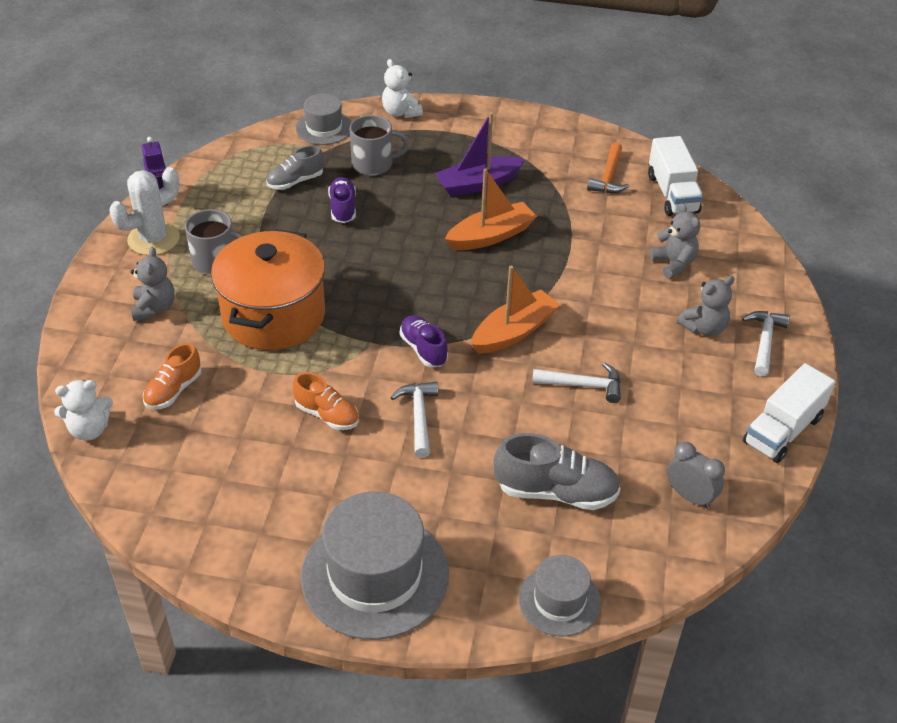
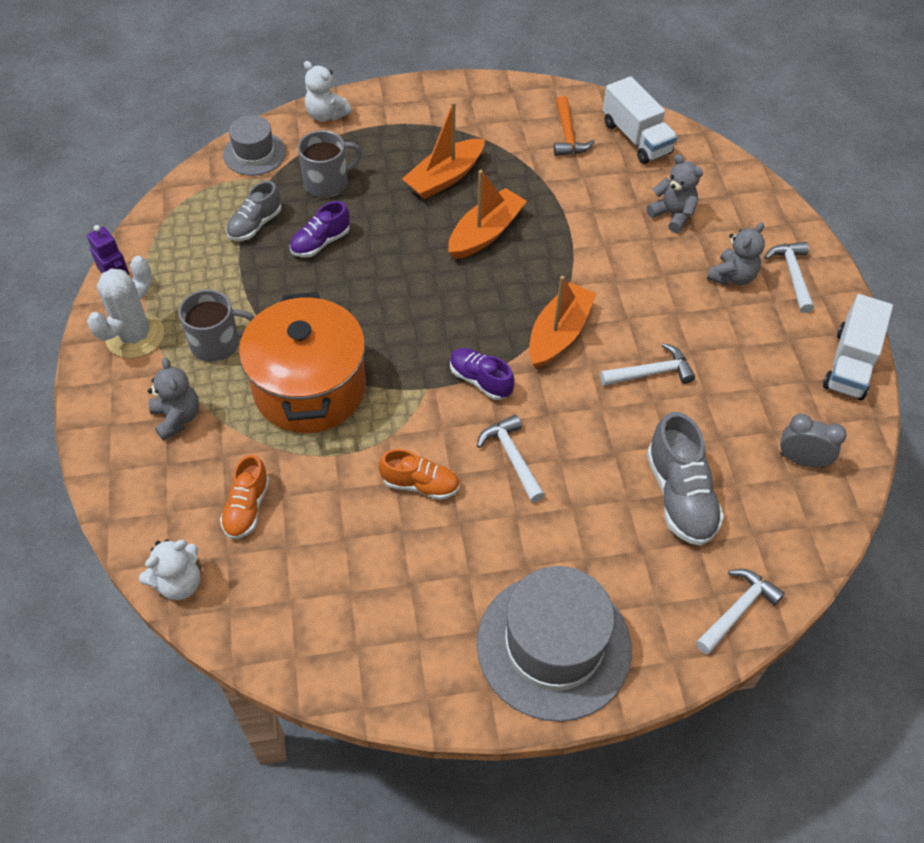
camera: 20 degrees left, 10 degrees up
(343, 208) = (320, 243): purple shoe -> purple shoe turned 105 degrees counterclockwise
(478, 184) = (445, 178): purple boat -> orange boat
(556, 492) = (680, 496): grey shoe -> grey shoe turned 90 degrees clockwise
(559, 600) = (737, 610): grey hat -> white hammer

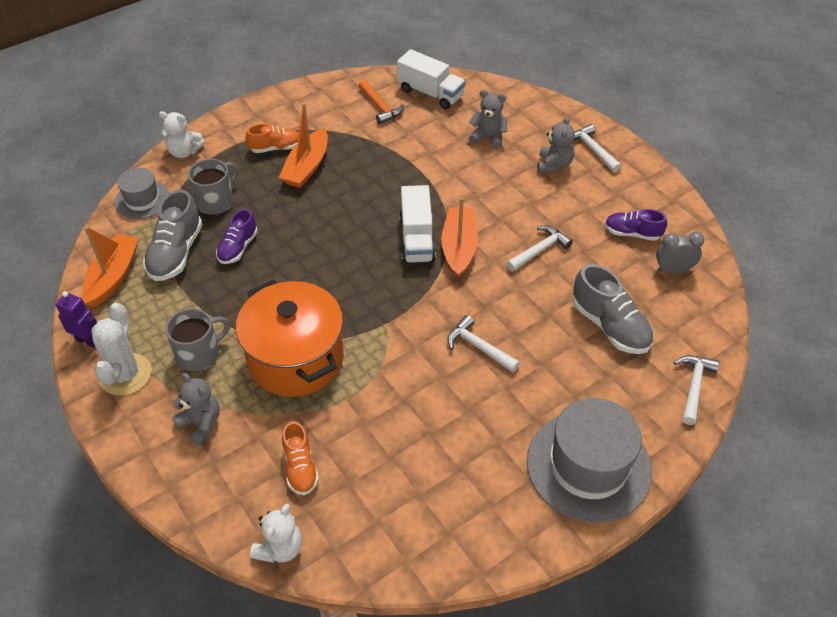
camera: 25 degrees left, 5 degrees down
(255, 225) = (176, 253): grey shoe -> grey shoe, size x1.57
(420, 484) = (424, 394): orange shoe -> orange shoe (276, 148)
(480, 380) = (422, 302): purple shoe -> purple shoe (632, 233)
(485, 233) = (362, 196): orange boat -> orange boat (113, 276)
(850, 364) = (665, 194): white truck -> white truck (417, 239)

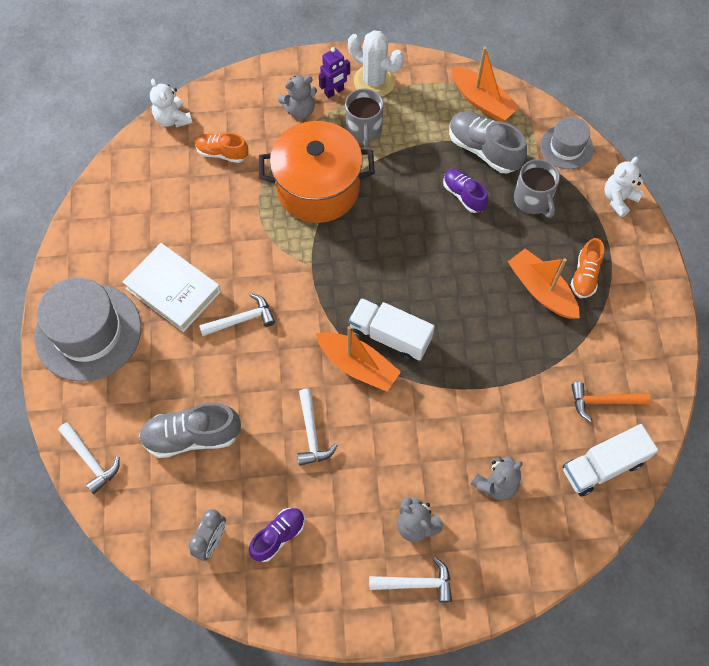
camera: 120 degrees right, 15 degrees up
(87, 340) = (422, 68): purple robot -> purple robot (334, 92)
(490, 419) = (173, 290): none -> white book

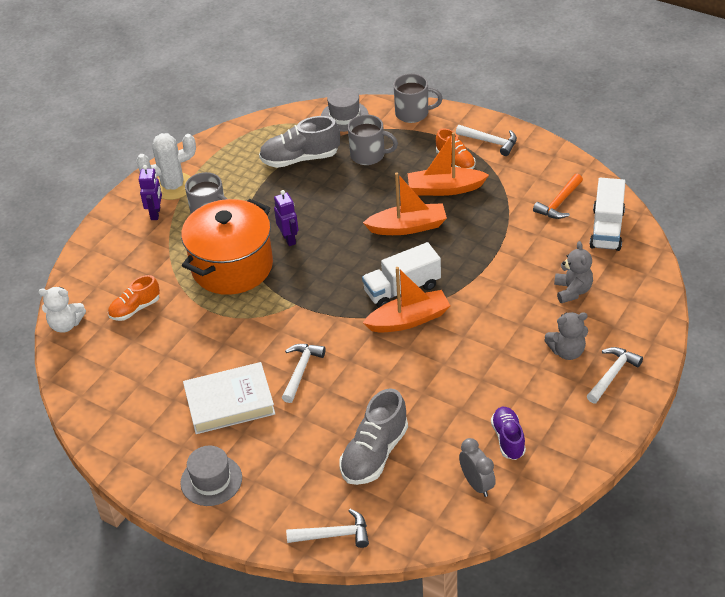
camera: 50 degrees left, 20 degrees down
(88, 332) = (211, 480): grey hat -> grey hat, size x0.55
(300, 110) = (149, 242): grey teddy bear -> none
(311, 433) = (440, 376): white hammer -> white hammer (490, 142)
(381, 208) = (289, 239): none -> purple robot
(463, 195) = (326, 188): purple shoe -> none
(482, 101) = (258, 138): orange boat -> orange boat (408, 227)
(618, 199) = (413, 113): white teddy bear -> grey mug

